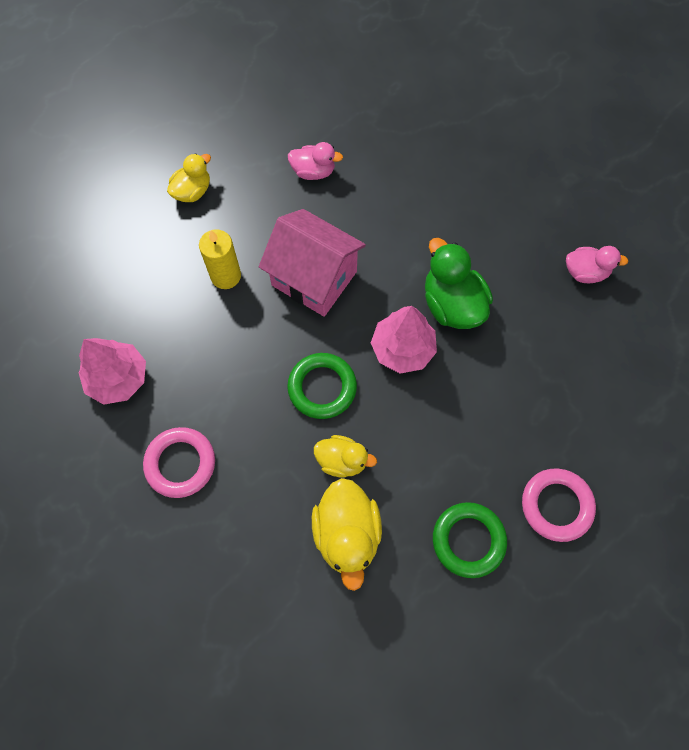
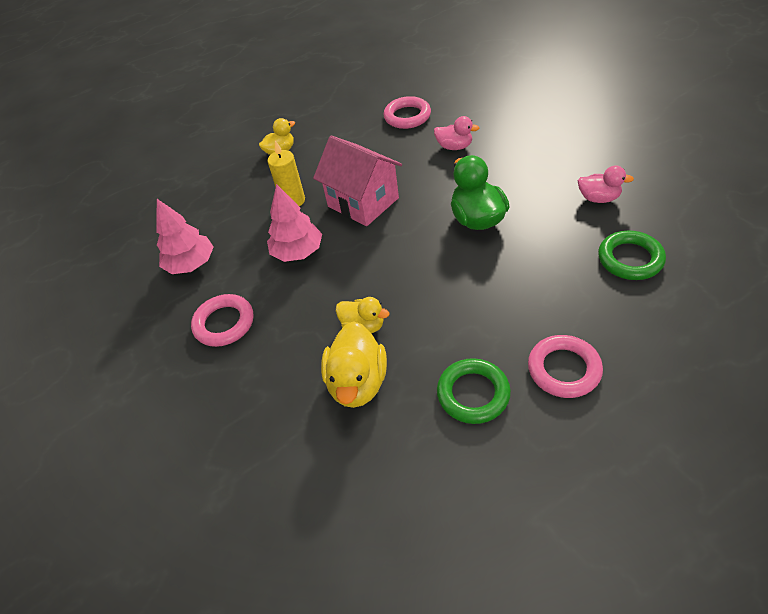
camera: 15 degrees right, 20 degrees down
(313, 171) = (375, 139): pink duck -> pink duck (454, 147)
(322, 387) = (356, 273): green ring -> green ring (630, 259)
(349, 132) = (407, 116): none -> pink ring
(403, 349) = (430, 248): pink tree -> pink tree (298, 252)

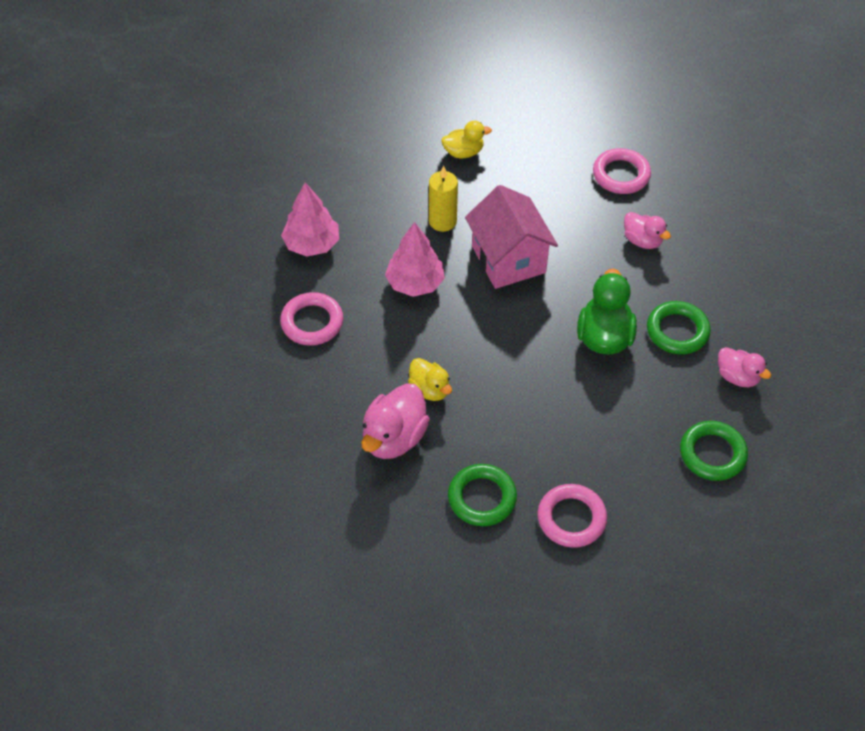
camera: 20 degrees right, 5 degrees up
(357, 383) = (394, 438): yellow duck -> pink duck
(528, 190) = (677, 331): none -> green ring

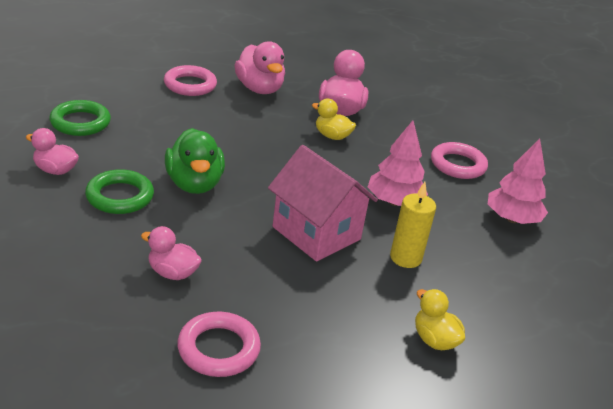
camera: 155 degrees right, 20 degrees down
(463, 152) = (434, 340): yellow duck -> yellow duck turned 90 degrees clockwise
(482, 498) = (259, 89): green ring -> pink duck

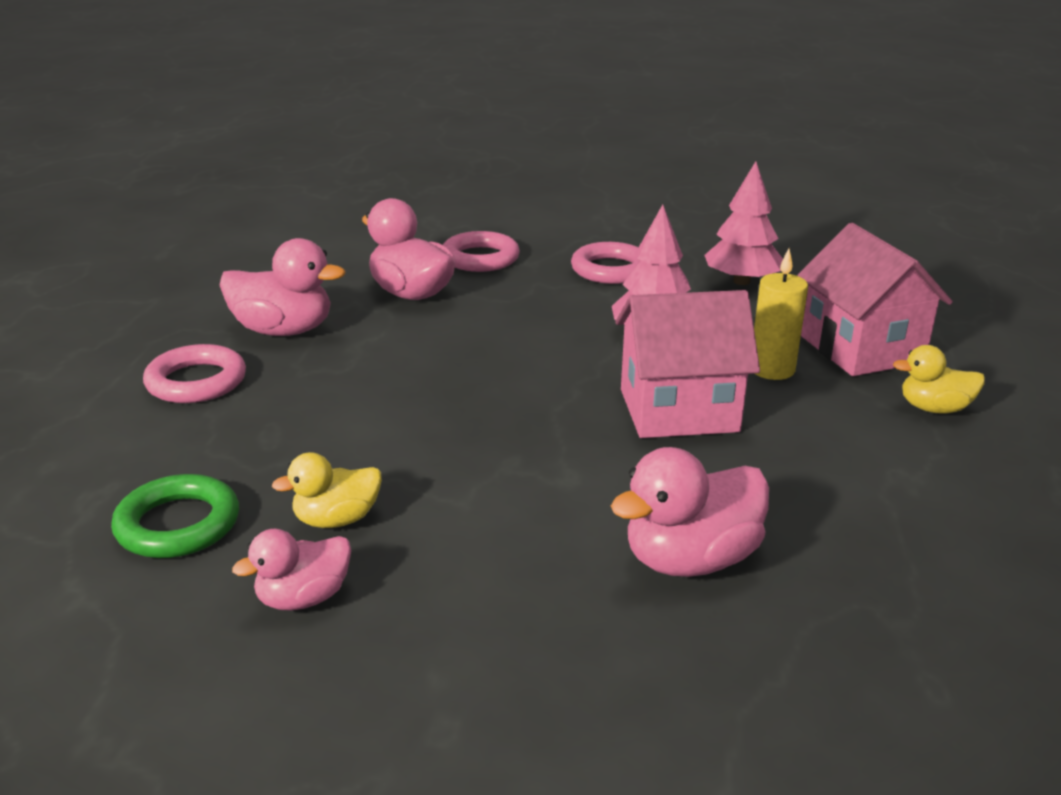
camera: 50 degrees left, 5 degrees down
(120, 196) = (450, 549): green ring -> none
(172, 273) = (690, 560): pink duck -> pink duck, size x1.62
(194, 184) = (480, 467): green duck -> none
(218, 349) = (885, 573): pink ring -> pink ring (480, 258)
(332, 136) = (467, 322): yellow duck -> yellow duck (336, 519)
(480, 291) = (861, 349): none -> pink house

